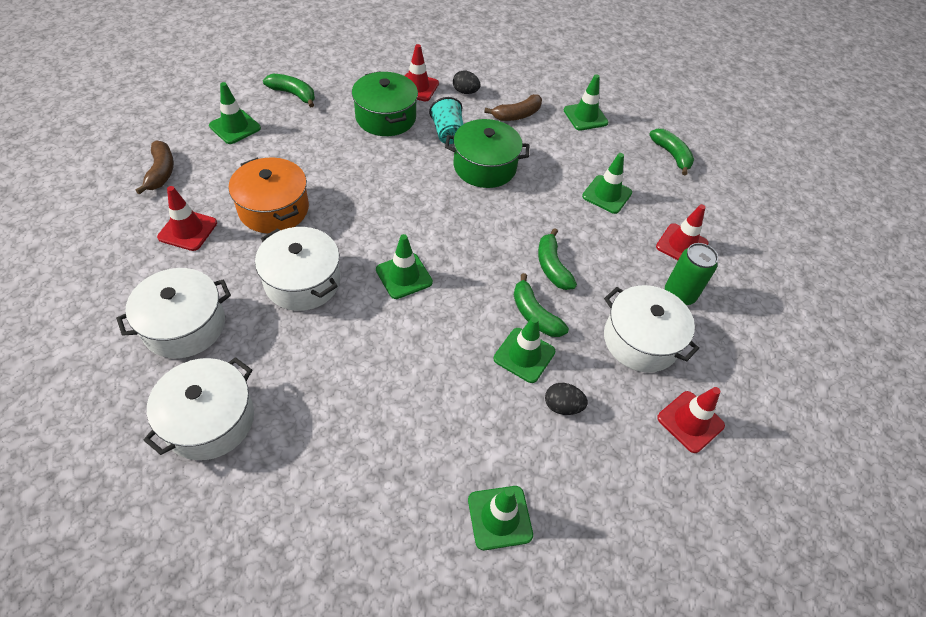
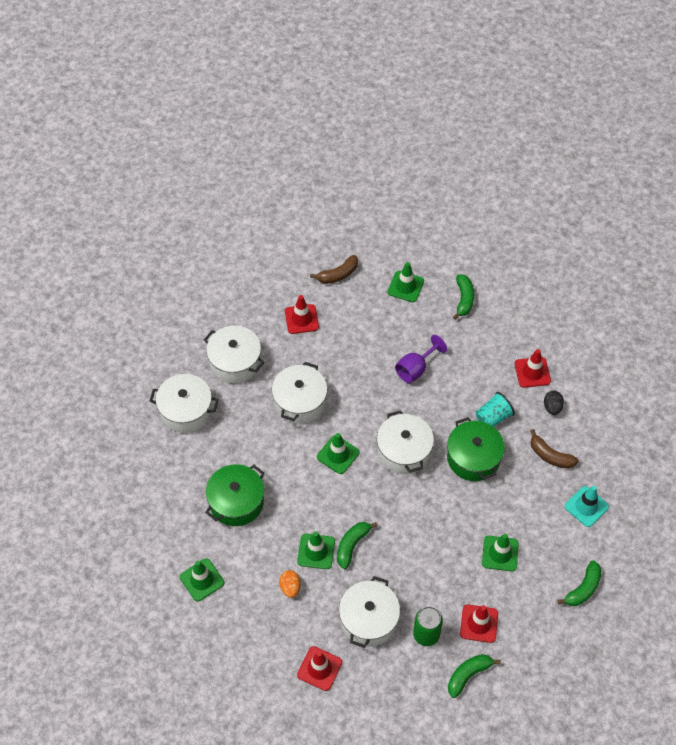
camera: 70 degrees right, 5 degrees up
(274, 209) = (347, 353): orange pot -> none
(344, 163) = (415, 369): none -> purple goblet
(385, 117) = (481, 369): green pot -> green pot (236, 502)
(439, 216) = (404, 451): none -> white pot
(552, 267) = (401, 541): green banana -> green banana (468, 675)
(562, 406) = (290, 587): black egg -> orange egg
(585, 116) = (586, 506): green traffic cone -> turquoise traffic cone

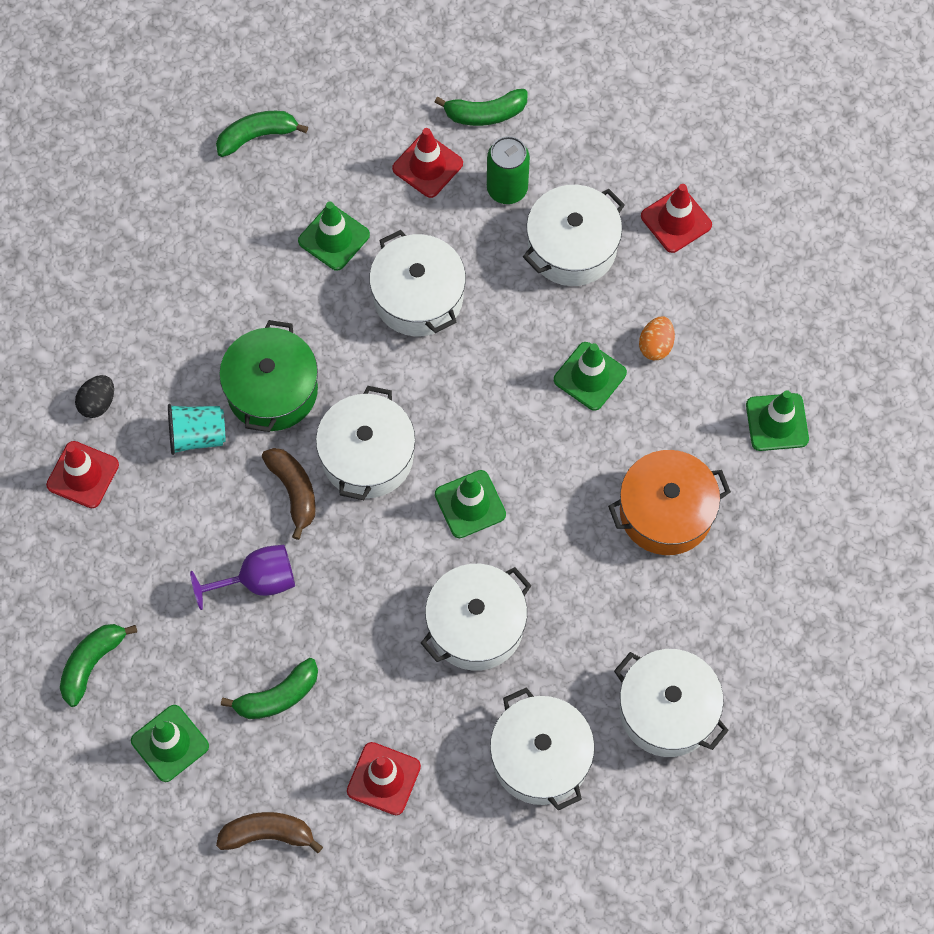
camera: 150 degrees left, 10 degrees up
(236, 502) = (666, 512): green pot -> orange pot
(352, 545) = (533, 358): green banana -> green banana (278, 696)
(433, 545) = (418, 297): none -> white pot
(550, 455) = (159, 333): brown banana -> brown banana (294, 491)
(586, 506) = (166, 236): turquoise traffic cone -> none

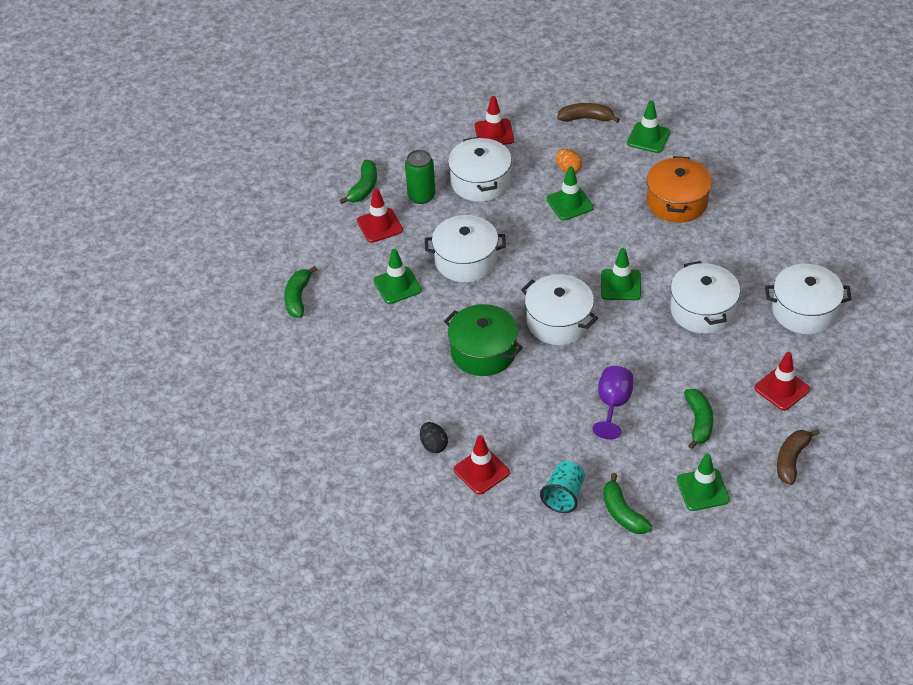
camera: 60 degrees left, 20 degrees down
(197, 435) = (491, 400): turquoise cup -> turquoise cup (564, 495)
(294, 491) = (561, 365): brown banana -> brown banana (586, 118)
(667, 710) = (802, 245): white pot -> none

